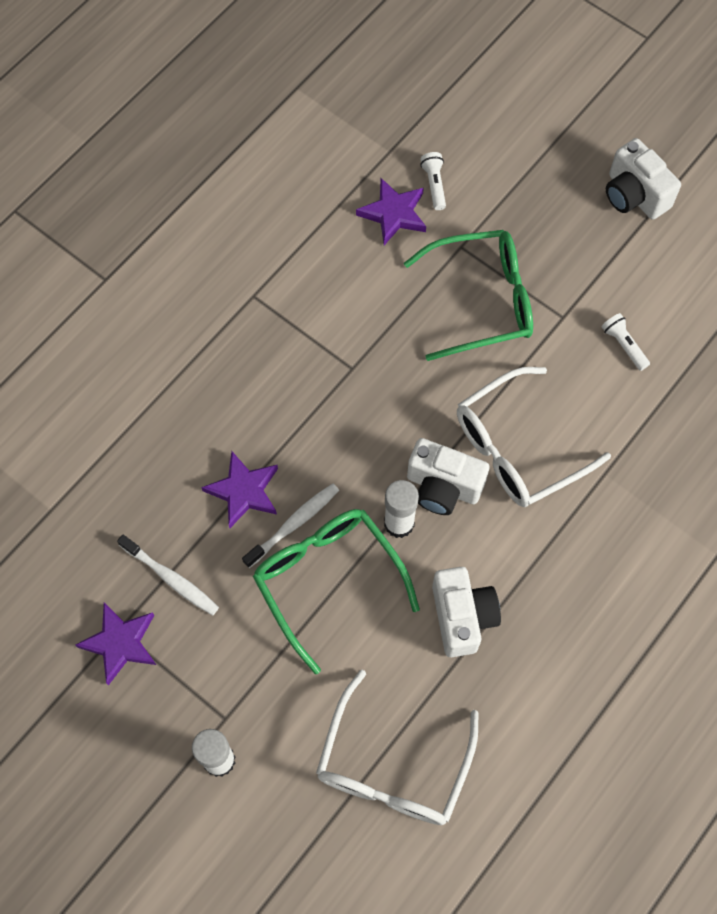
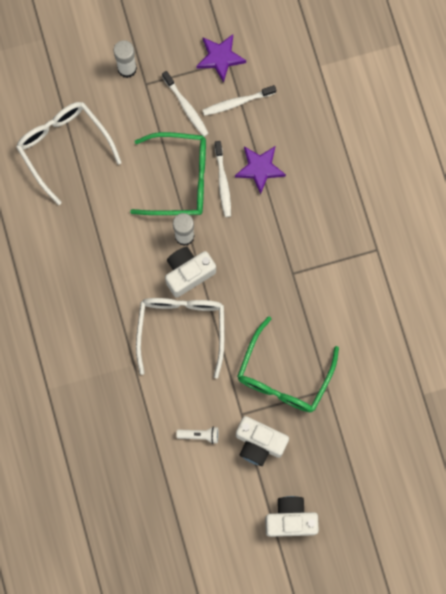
camera: 125 degrees right, 10 degrees up
(221, 640) = (186, 107): none -> white toothbrush
(393, 214) = (376, 366): purple star -> none
(434, 185) = (380, 404): white flashlight -> none
(462, 617) = (111, 233): white camera -> white camera (259, 443)

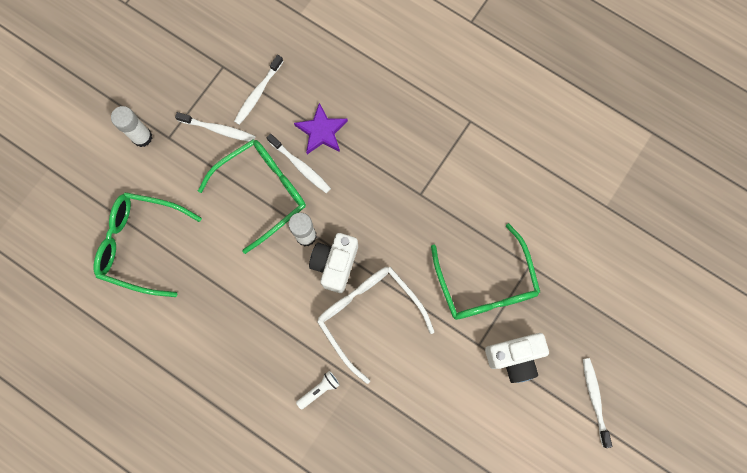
camera: 40 degrees left, 0 degrees up
(64, 147) = (141, 244): white glasses -> green glasses
(199, 435) = (460, 393): white flashlight -> white flashlight (319, 390)
(220, 58) = (214, 68): purple star -> none
(290, 519) = (594, 399): white camera -> white toothbrush

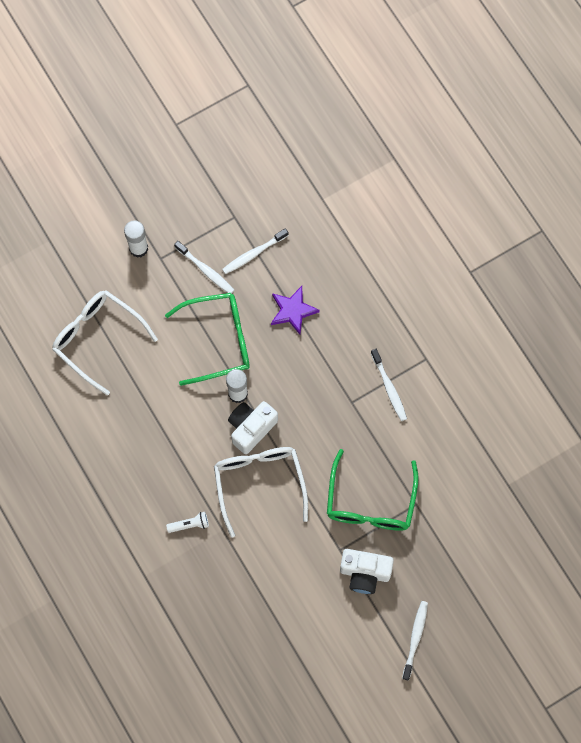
camera: 25 degrees right, 5 degrees down
(141, 244) = (98, 339): green glasses -> white glasses
(300, 166) = (261, 333): white toothbrush -> white toothbrush (389, 388)

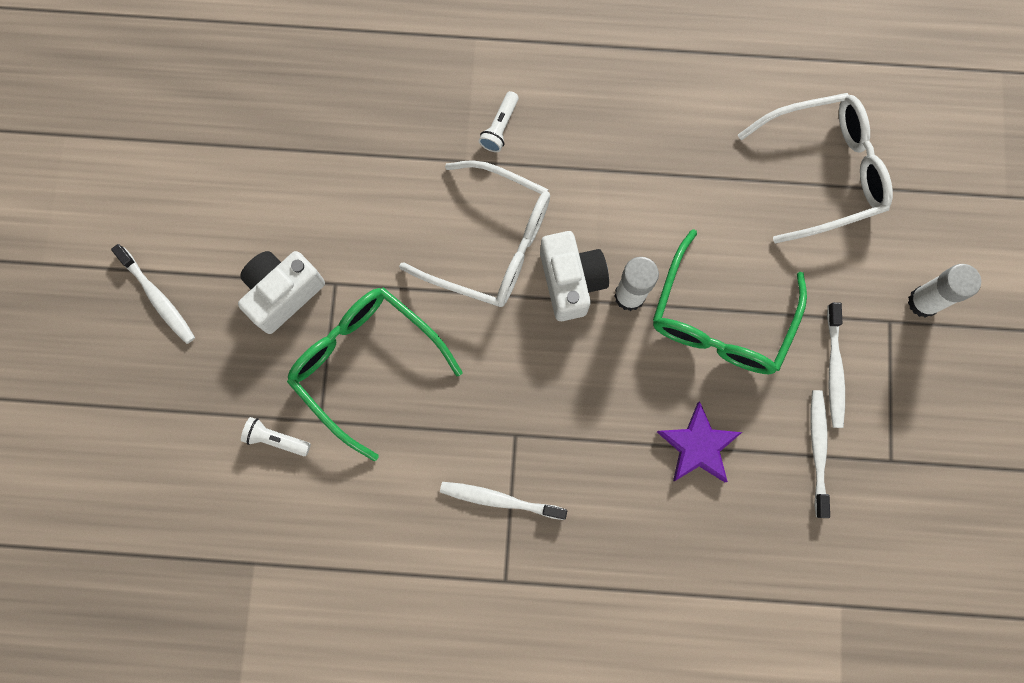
camera: 125 degrees right, 5 degrees up
(206, 270) = (834, 369): white toothbrush -> white toothbrush turned 75 degrees counterclockwise
(441, 519) = (276, 439): none -> white flashlight

